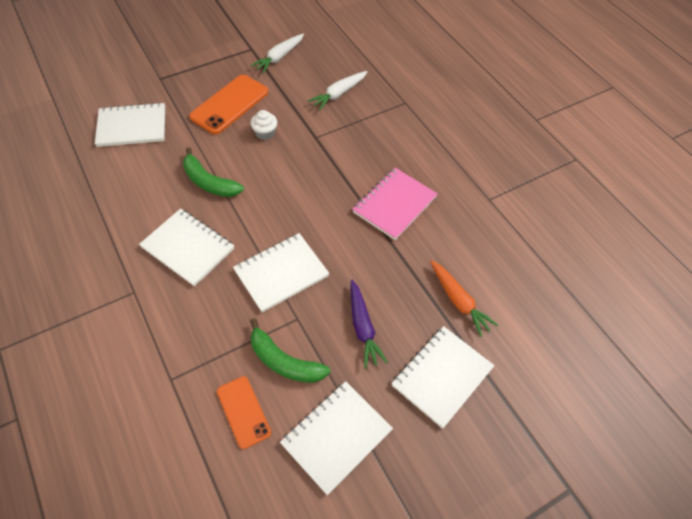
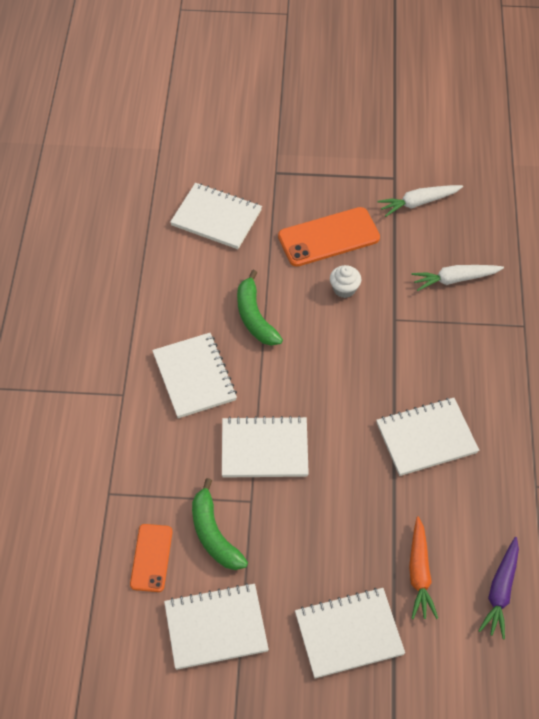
camera: 35 degrees right, 0 degrees up
(363, 327) = (306, 544): purple carrot -> purple carrot (500, 591)
(394, 204) = (426, 438): pink notebook -> white notebook

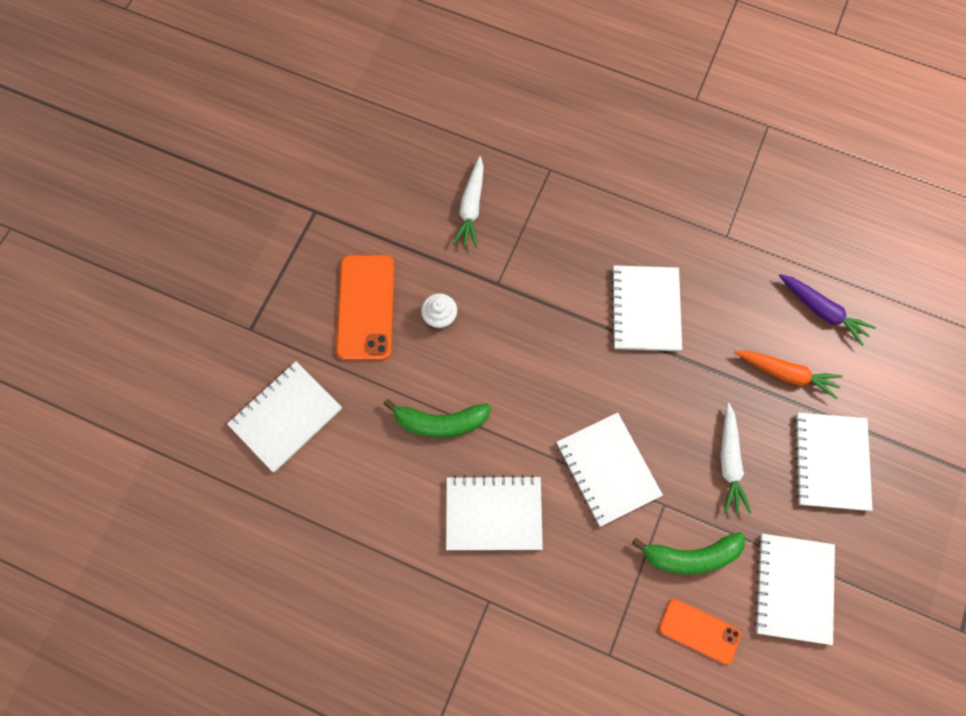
camera: 70 degrees left, 15 degrees up
(264, 448) = (607, 469): white notebook -> white notebook turned 45 degrees counterclockwise
(418, 203) = (359, 201): white carrot -> white carrot (729, 462)

